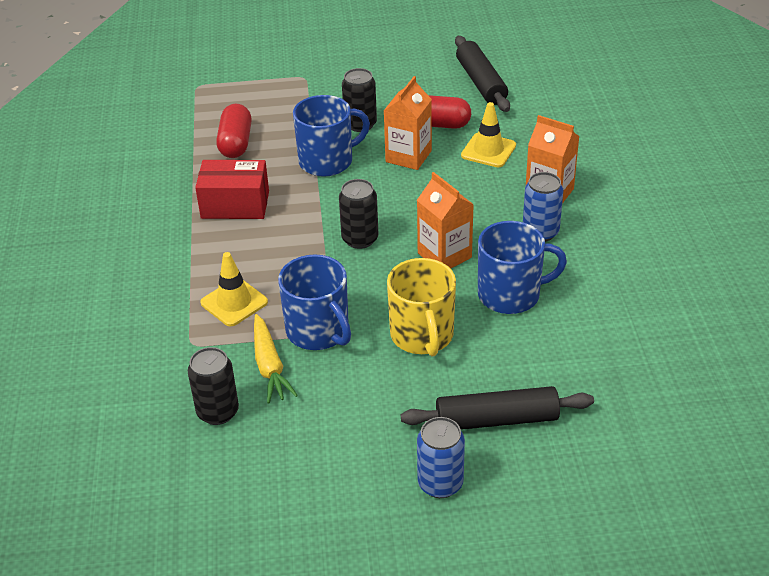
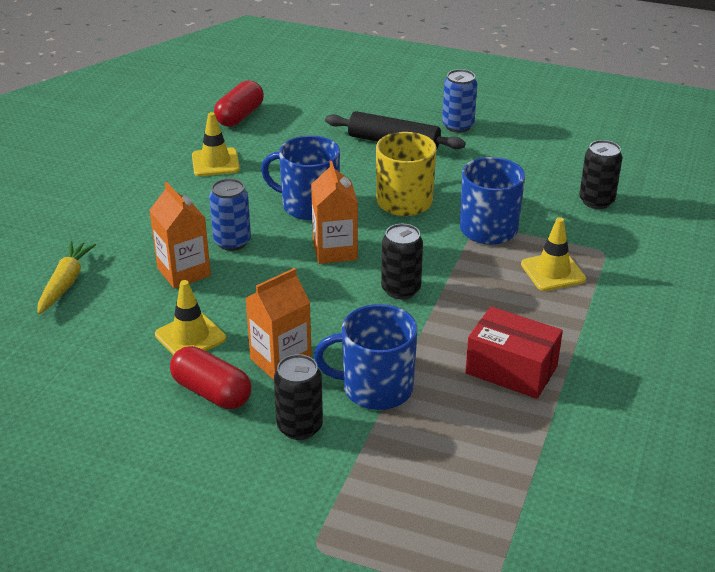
camera: 155 degrees left, 5 degrees down
(236, 143) = (474, 458): red capsule -> red capsule (240, 116)
(269, 366) = (542, 217): yellow carrot -> yellow carrot (65, 283)
(481, 82) = (97, 435): black rolling pin -> none
(655, 313) = (215, 162): none -> yellow traffic cone

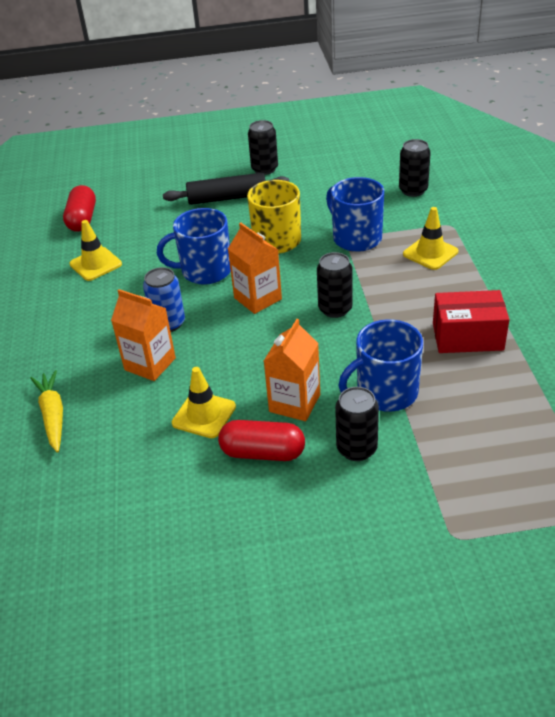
camera: 25 degrees left, 5 degrees up
(458, 126) = (264, 169): blue can -> black can

